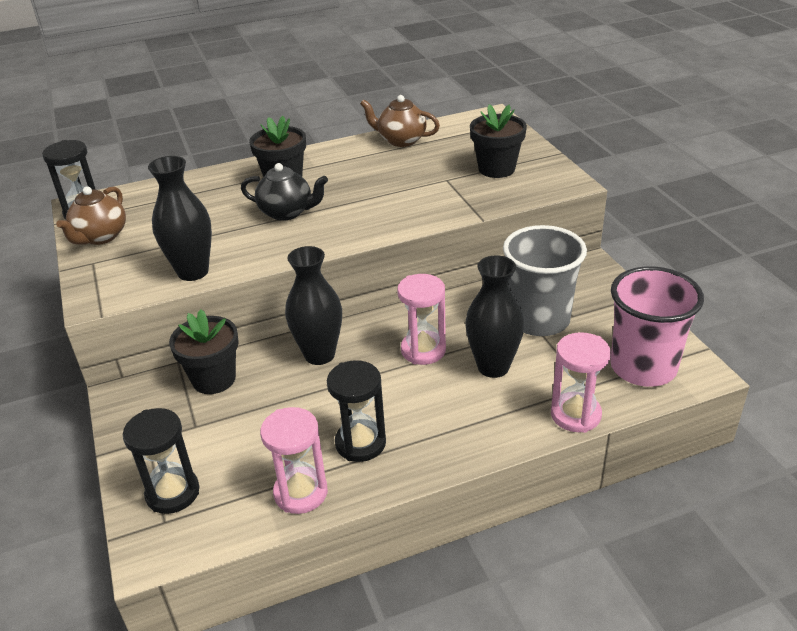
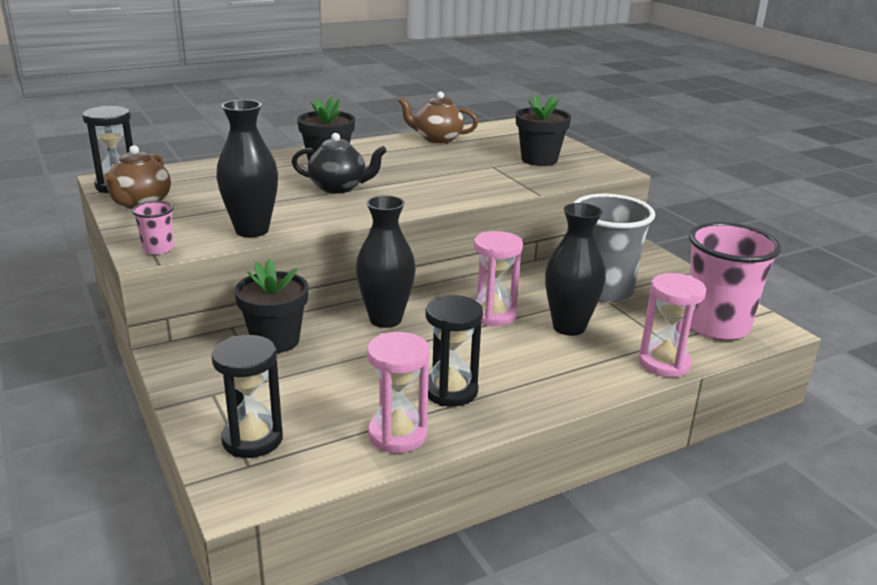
camera: 10 degrees left, 10 degrees down
(104, 296) = (158, 249): none -> pink cup

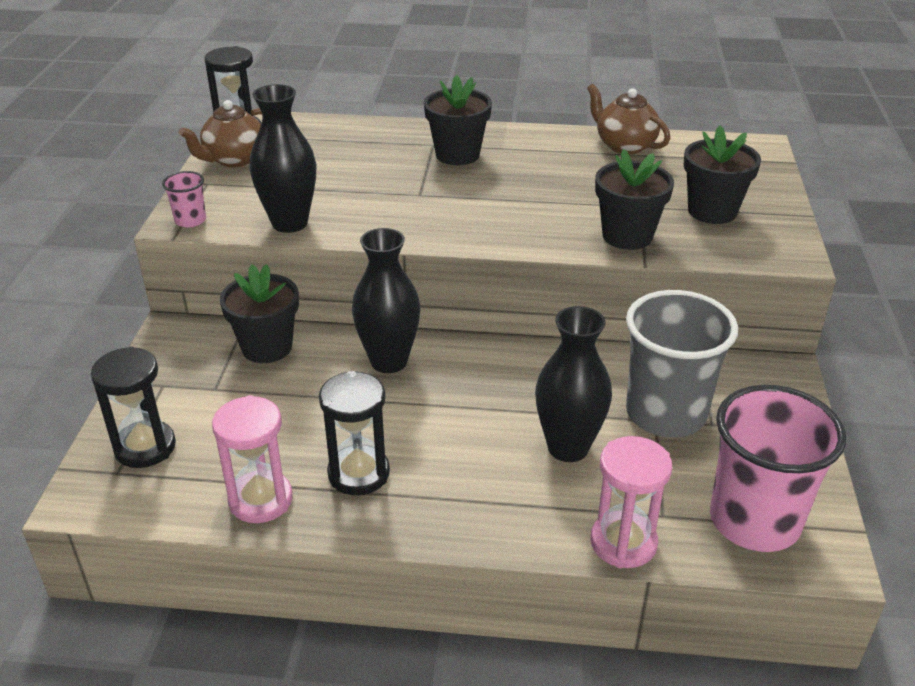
camera: 35 degrees right, 10 degrees up
(339, 187) = (433, 190): black teapot -> none
(493, 315) = (503, 398): pink hourglass -> none
(507, 182) = (627, 236): none -> black flower pot

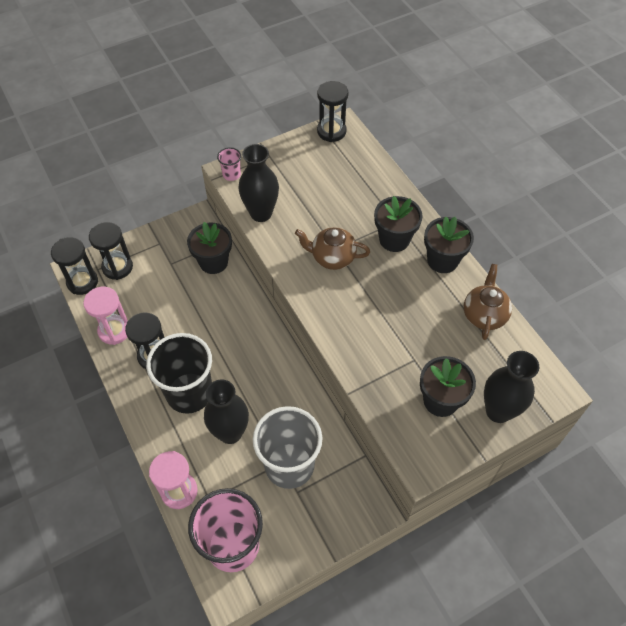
camera: 55 degrees right, 20 degrees up
(119, 500) = (82, 282): none -> black hourglass
(234, 159) = (301, 150): brown teapot -> brown teapot (332, 258)
(389, 361) = (240, 317): black vase -> black vase (498, 411)
(462, 462) = (189, 393): none -> black cup
(627, 236) = (373, 369): black flower pot -> black flower pot (442, 260)

